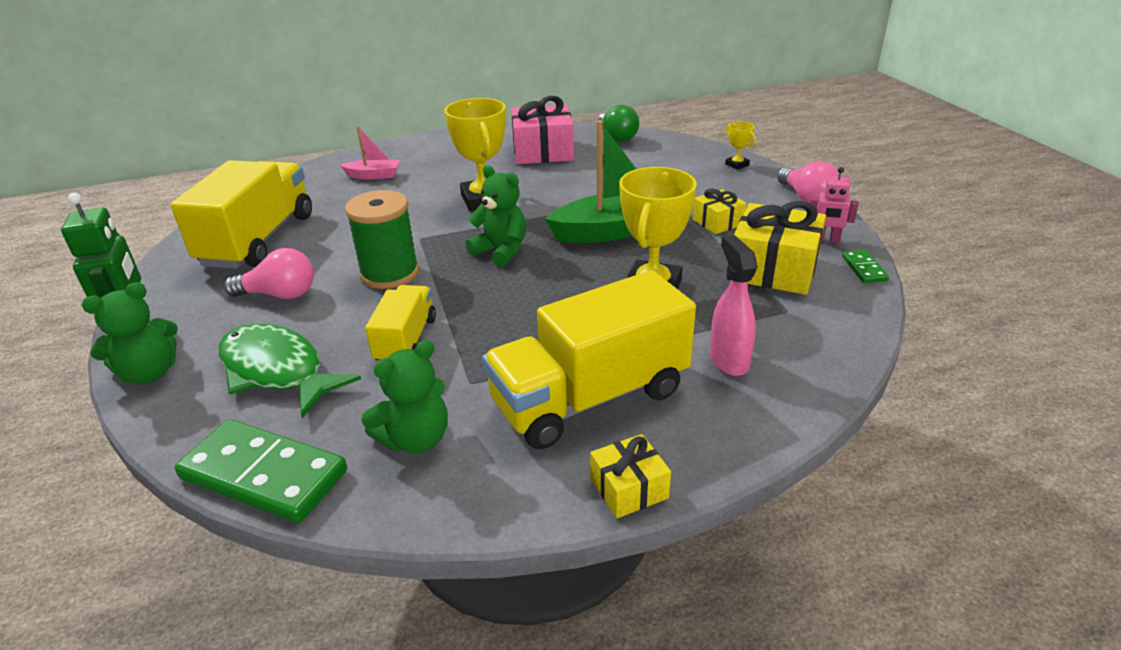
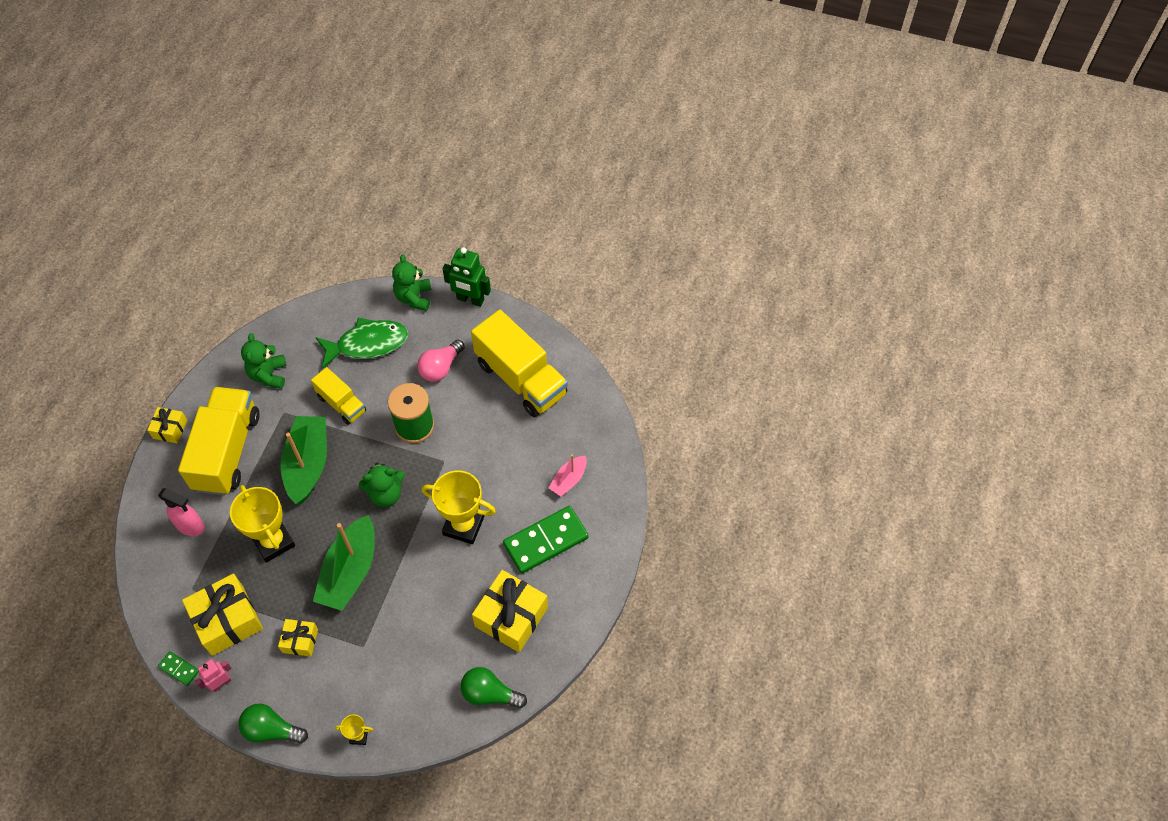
camera: 125 degrees right, 25 degrees up
(263, 475) = (299, 318): green domino -> green domino (545, 541)
(526, 318) = (308, 464): none -> green boat
(543, 151) = (511, 617): pink gift -> yellow gift
(806, 198) = (271, 730): pink light bulb -> green light bulb

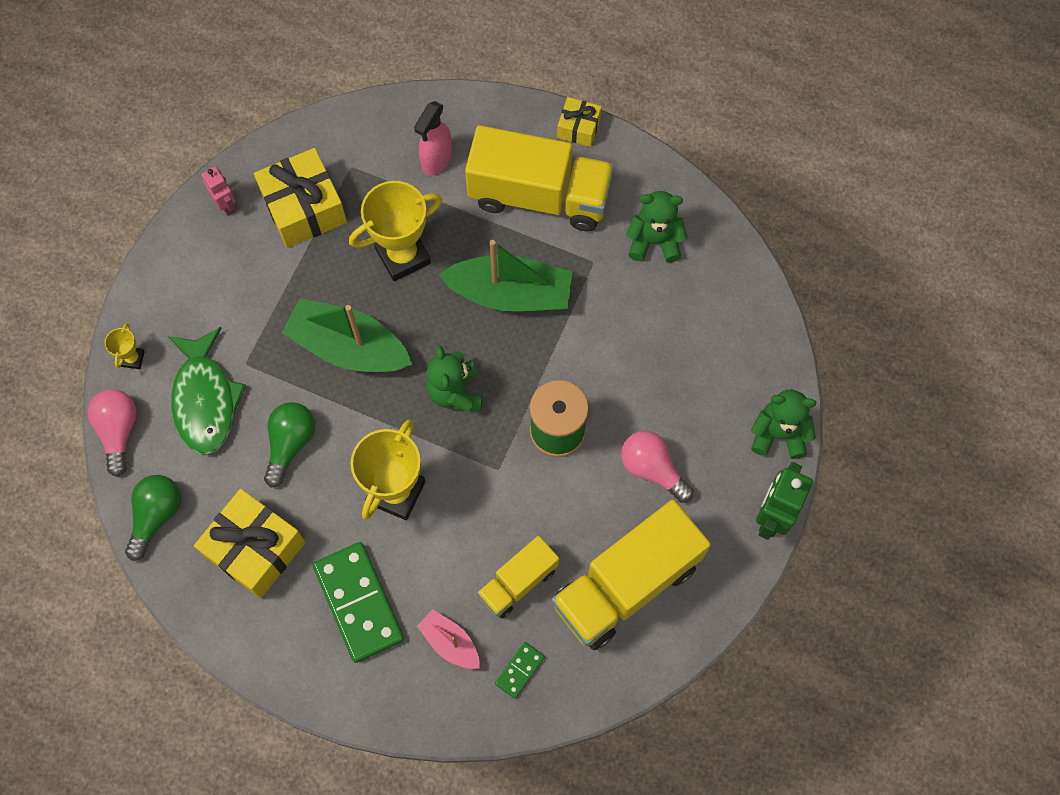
camera: 95 degrees right, 10 degrees up
(179, 669) = (251, 160): green domino -> green domino (520, 670)
(271, 730) = (159, 262): green light bulb -> green light bulb (290, 444)
(300, 640) = (265, 290): yellow gift -> none
(341, 404) = (601, 335): yellow truck -> yellow truck (518, 582)
(367, 344) = (698, 369): green fish -> green fish (205, 399)
(421, 736) = (119, 431): none -> pink light bulb

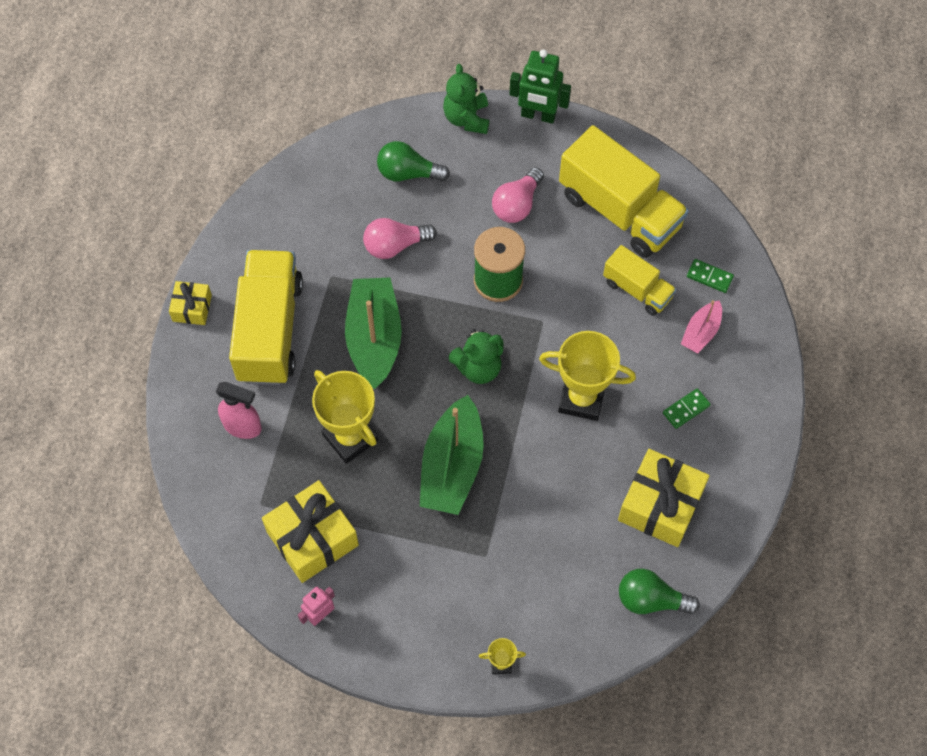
camera: 100 degrees left, 5 degrees down
(119, 431) = (577, 657): pink light bulb -> pink light bulb (395, 245)
(205, 399) = (529, 584): green fish -> none
(290, 444) = (556, 497): green light bulb -> green light bulb (408, 173)
(359, 603) = (686, 409): green domino -> green domino, size x0.46
(654, 241) = (302, 230): green teddy bear -> none

